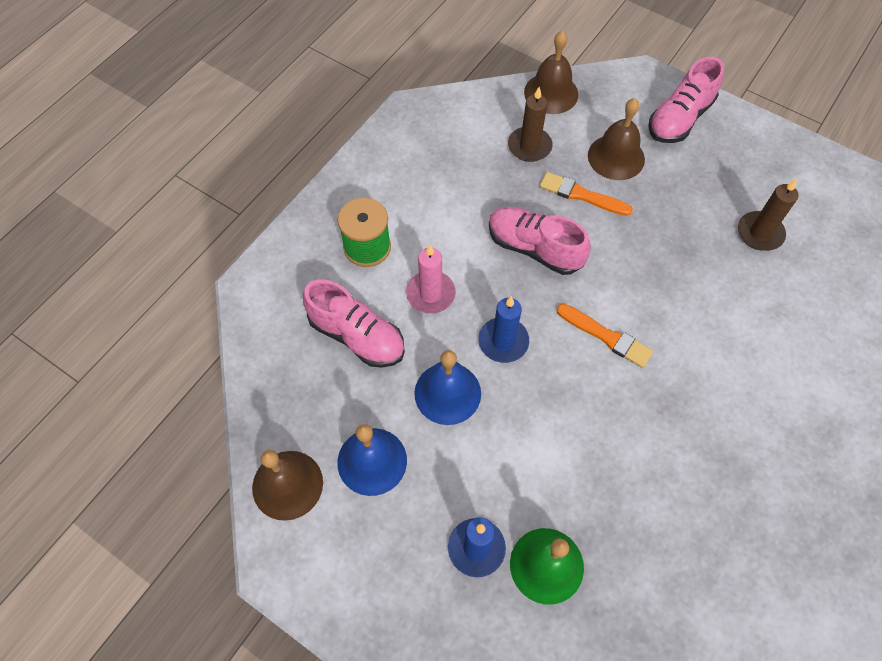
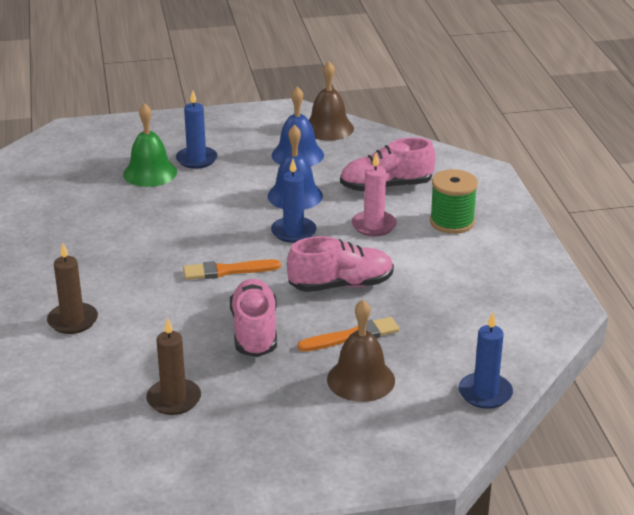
camera: 135 degrees right, 30 degrees down
(529, 146) = (440, 342): brown candle -> brown candle (73, 321)
(551, 93) = (485, 393): brown bell -> blue candle
(679, 119) = (345, 448): pink shoe -> pink shoe (254, 332)

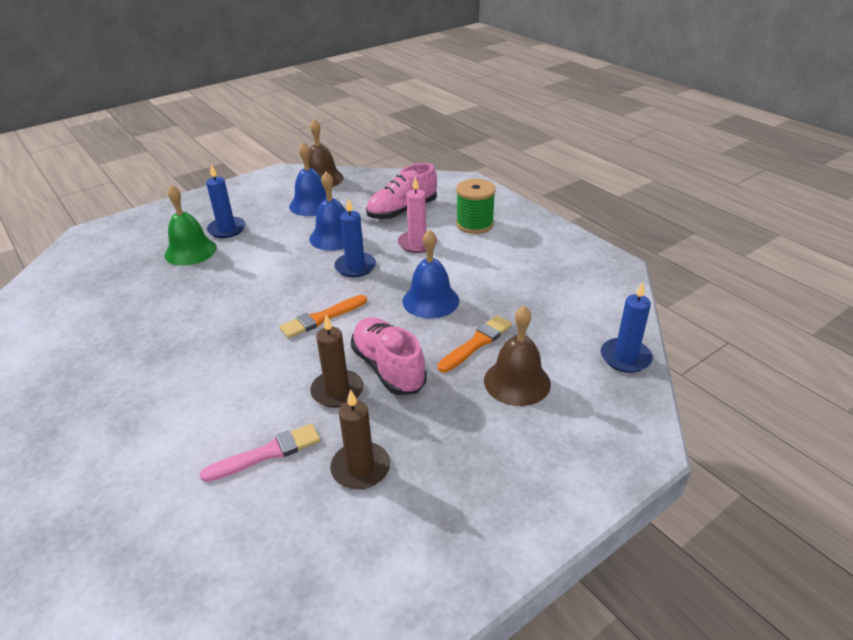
camera: 25 degrees left, 5 degrees up
(73, 321) = (198, 418): brown candle -> brown candle (337, 391)
(108, 364) = (266, 453): none -> pink brush
(341, 285) = (430, 300): pink shoe -> blue bell

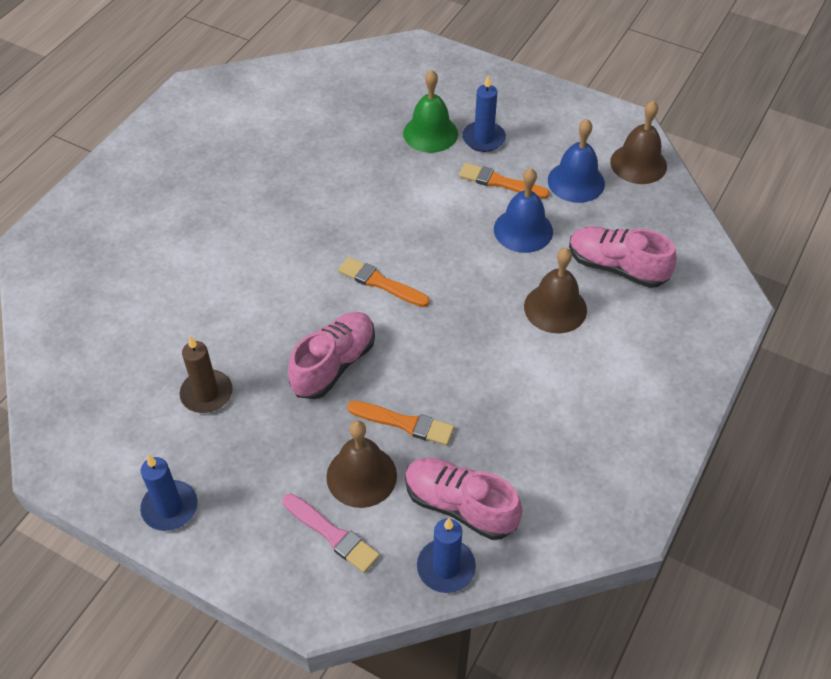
camera: 65 degrees right, 15 degrees up
(266, 453) = (198, 324): pink brush -> pink brush (332, 534)
(278, 234) = (500, 182): none -> orange brush
(337, 391) = (287, 339): brown candle -> none
(355, 267) = (478, 272): blue candle -> blue candle (170, 507)
(417, 243) = (555, 308): pink candle -> brown bell
(430, 300) = (454, 359): blue bell -> none
(474, 224) = (632, 348): green spool -> none
(571, 335) = (460, 506): none -> pink shoe

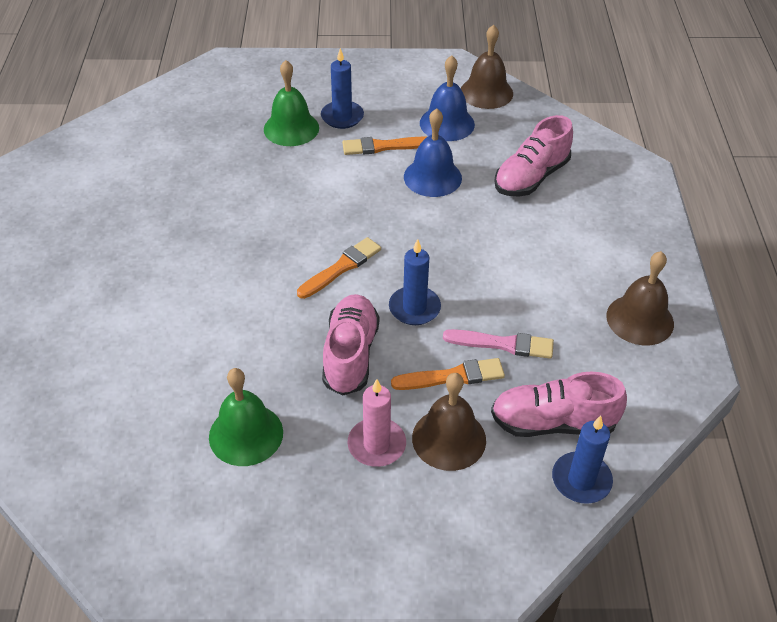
camera: 30 degrees left, 5 degrees down
(170, 507) = (287, 556): blue candle -> blue candle (414, 308)
(206, 394) = (246, 434): brown candle -> green bell
(300, 452) = (376, 445): none -> pink candle
(332, 534) = (461, 502): pink brush -> pink brush (502, 344)
(381, 283) = (341, 268): orange brush -> orange brush turned 135 degrees clockwise
(555, 308) = (507, 228): brown bell -> brown bell (640, 319)
(616, 267) = (531, 177): pink shoe -> pink shoe turned 45 degrees counterclockwise

